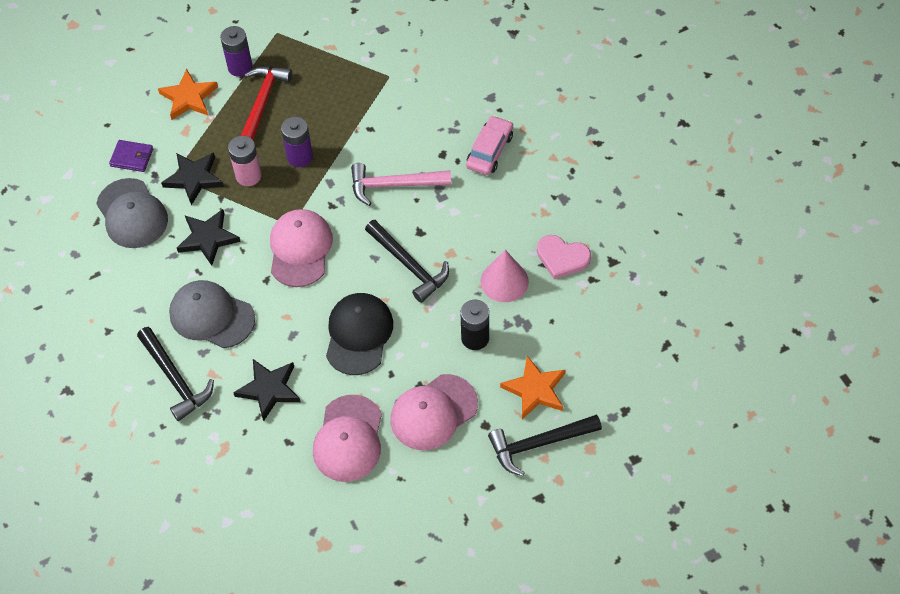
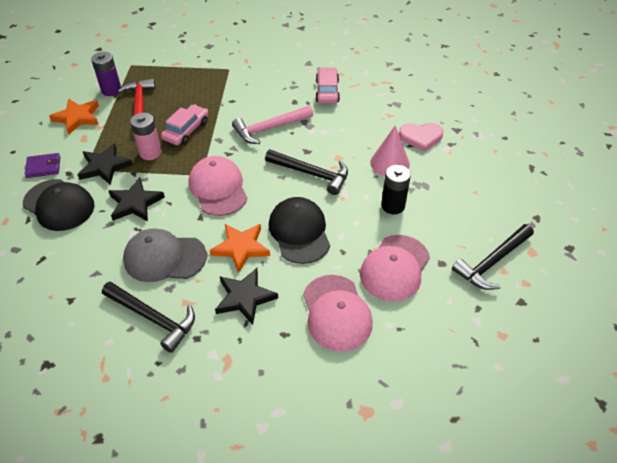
camera: 25 degrees left, 10 degrees down
(132, 214) = (59, 205): grey cap -> black cap
(300, 157) = (186, 130): purple battery -> pink car
(535, 390) = (462, 225): orange star -> orange star (241, 248)

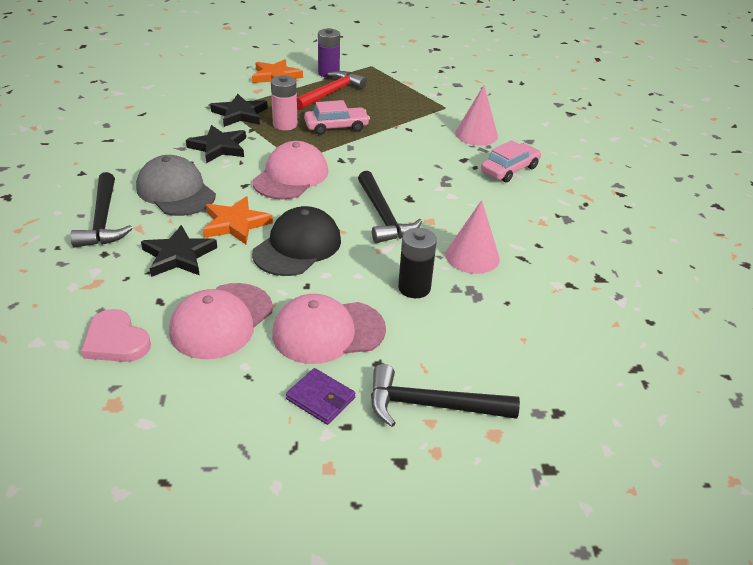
camera: 45 degrees right, 10 degrees down
(43, 167) = (203, 91): purple wallet -> purple wallet (320, 398)
(59, 205) = (173, 118): black cap -> none
(269, 128) = (406, 164): pink hammer -> none
(275, 78) = (476, 134): none -> pink cone
(421, 137) = (544, 258): pink heart -> pink heart (116, 341)

